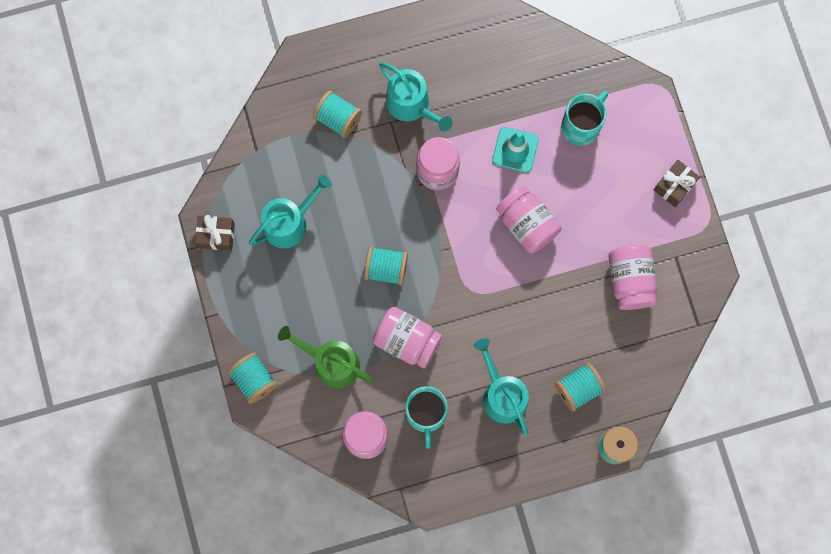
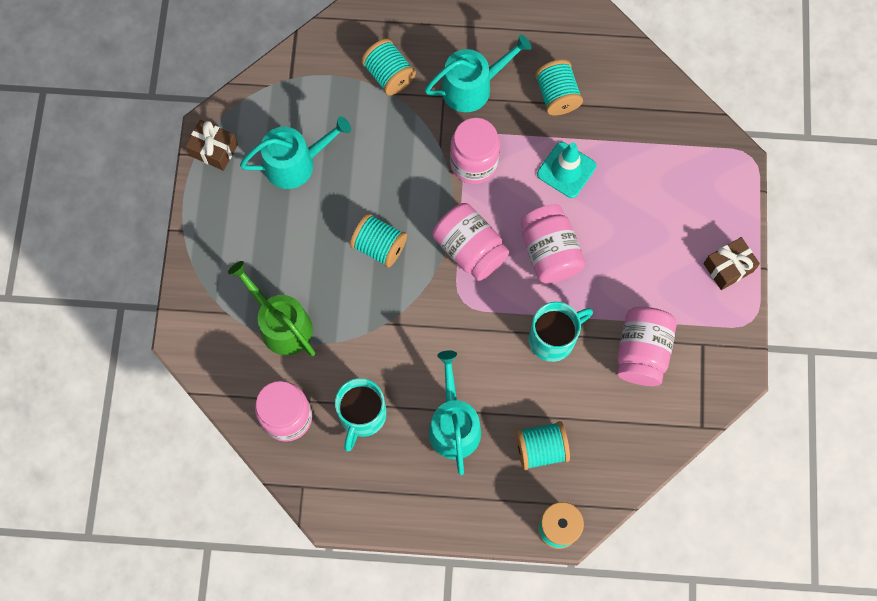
camera: 20 degrees right, 5 degrees down
(254, 380) = (192, 313): turquoise spool -> turquoise spool (557, 95)
(407, 341) = (372, 330): pink jar -> pink jar (469, 249)
(411, 105) = (472, 87): turquoise watering can -> turquoise watering can turned 90 degrees counterclockwise
(581, 126) = (648, 169): turquoise mug -> turquoise mug (553, 338)

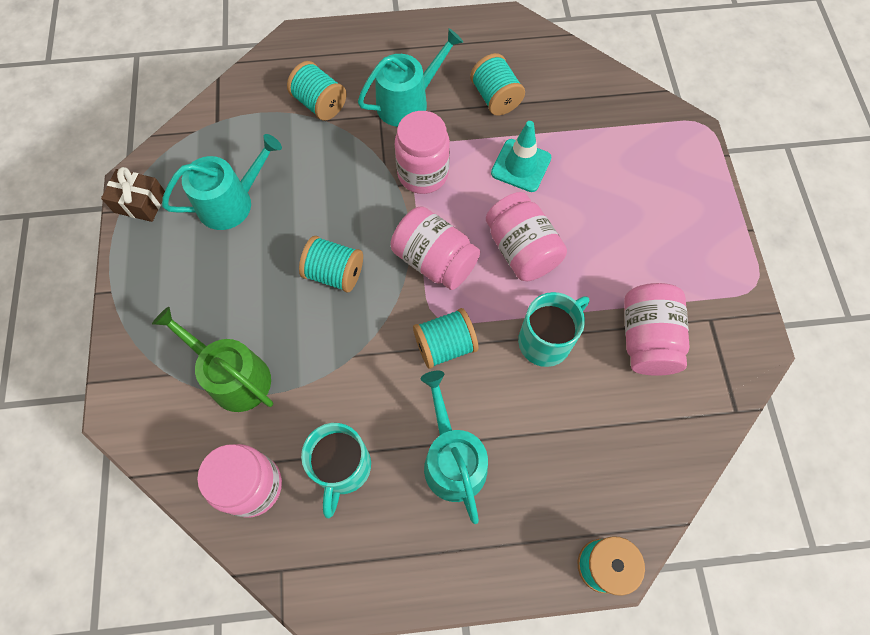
camera: 10 degrees left, 5 degrees down
(541, 449) = (560, 470): turquoise spool -> turquoise spool (445, 345)
(728, 267) = (714, 235): brown gift -> none

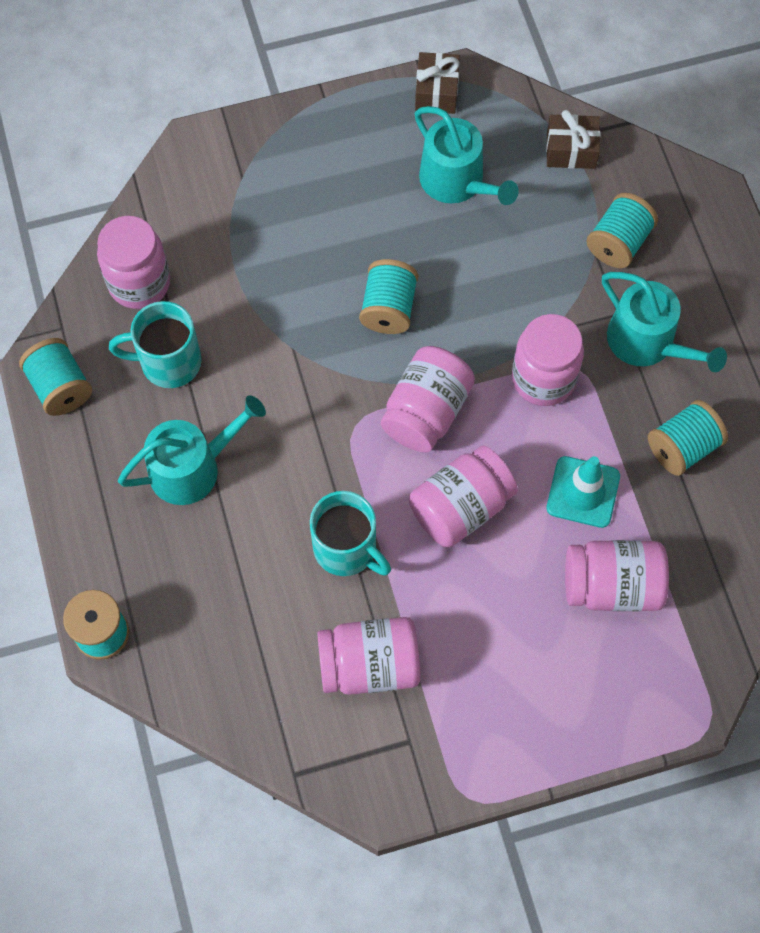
camera: 80 degrees right, 0 degrees up
(229, 119) = (571, 150): none -> brown gift
(234, 377) = (249, 237): green watering can -> none
(445, 345) = (321, 440): turquoise spool -> turquoise spool (60, 387)
(597, 161) = (612, 585): none -> pink jar

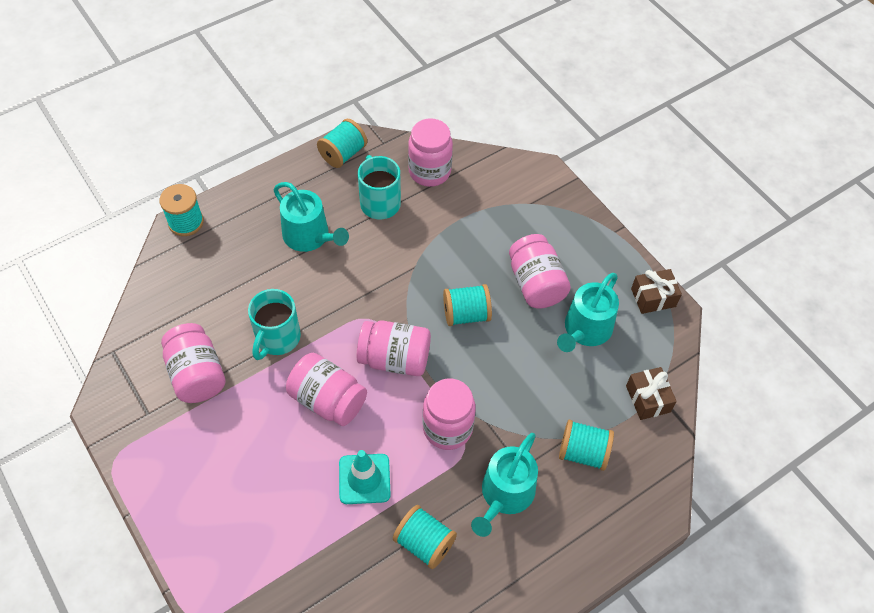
camera: 70 degrees right, 10 degrees down
(612, 585) = (295, 518): pink jar -> pink jar (536, 284)

